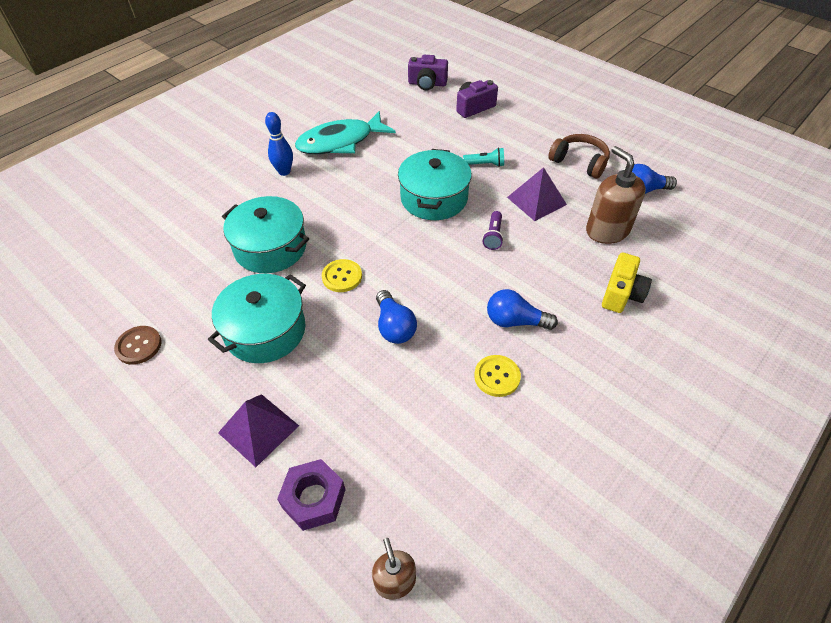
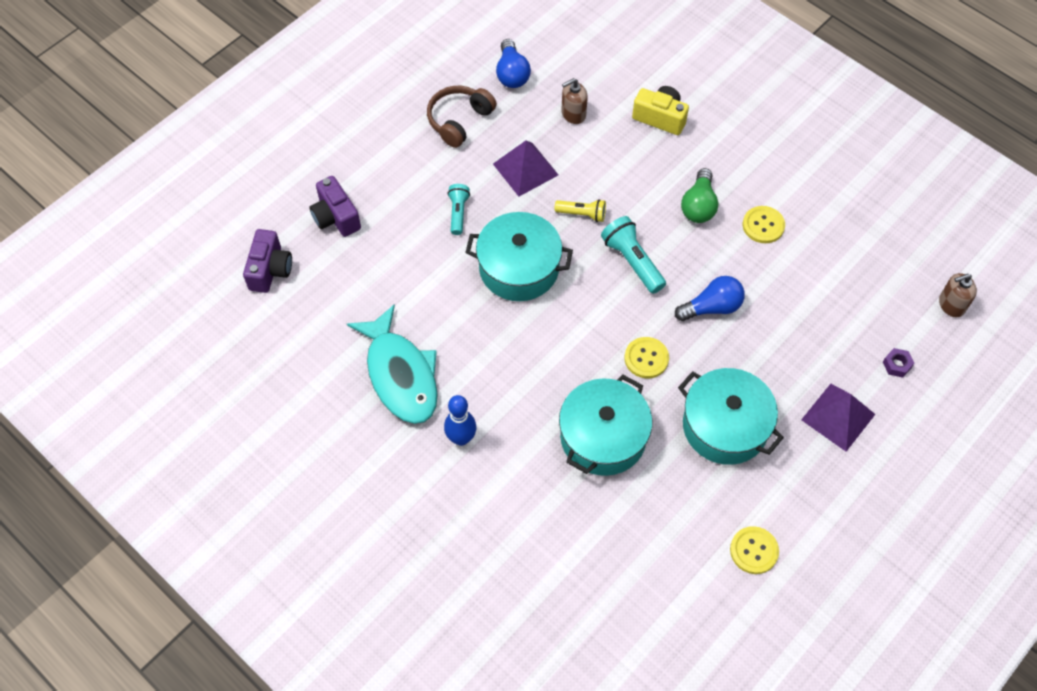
camera: 90 degrees left, 10 degrees up
(139, 346) = (754, 551): brown button -> yellow button
(314, 498) = (896, 365): purple nut -> purple nut, size x0.52
(444, 269) = (632, 261): none -> turquoise flashlight
(493, 236) = (582, 214): purple flashlight -> yellow flashlight
(515, 321) = (698, 205): blue light bulb -> green light bulb
(607, 230) = (573, 114): brown soap dispenser -> brown soap dispenser, size x0.58

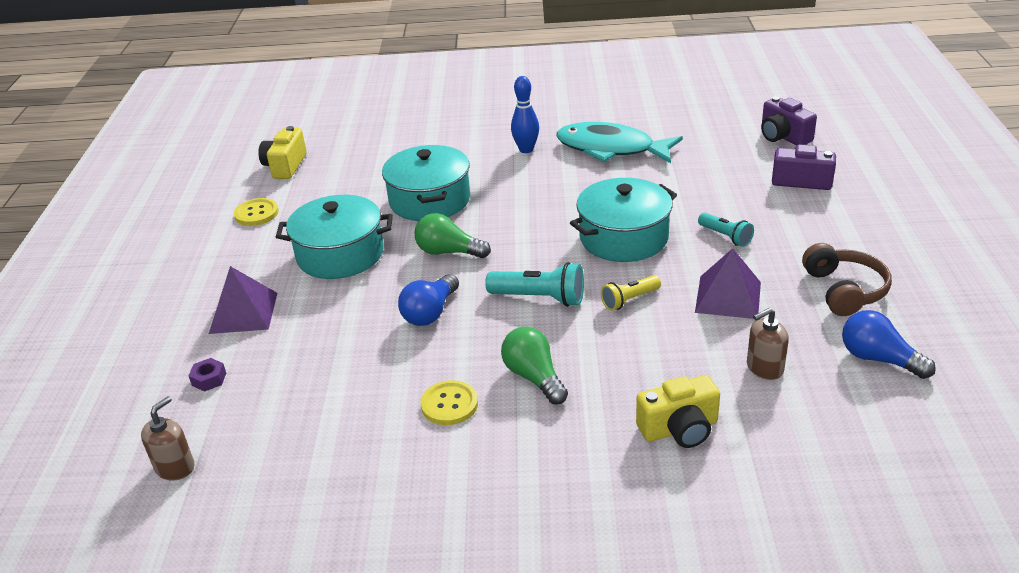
camera: 140 degrees right, 25 degrees down
(573, 114) = (764, 368): brown soap dispenser -> brown soap dispenser turned 135 degrees counterclockwise
(646, 358) = (449, 252): yellow button -> green light bulb
(679, 616) = (285, 166): none -> yellow camera

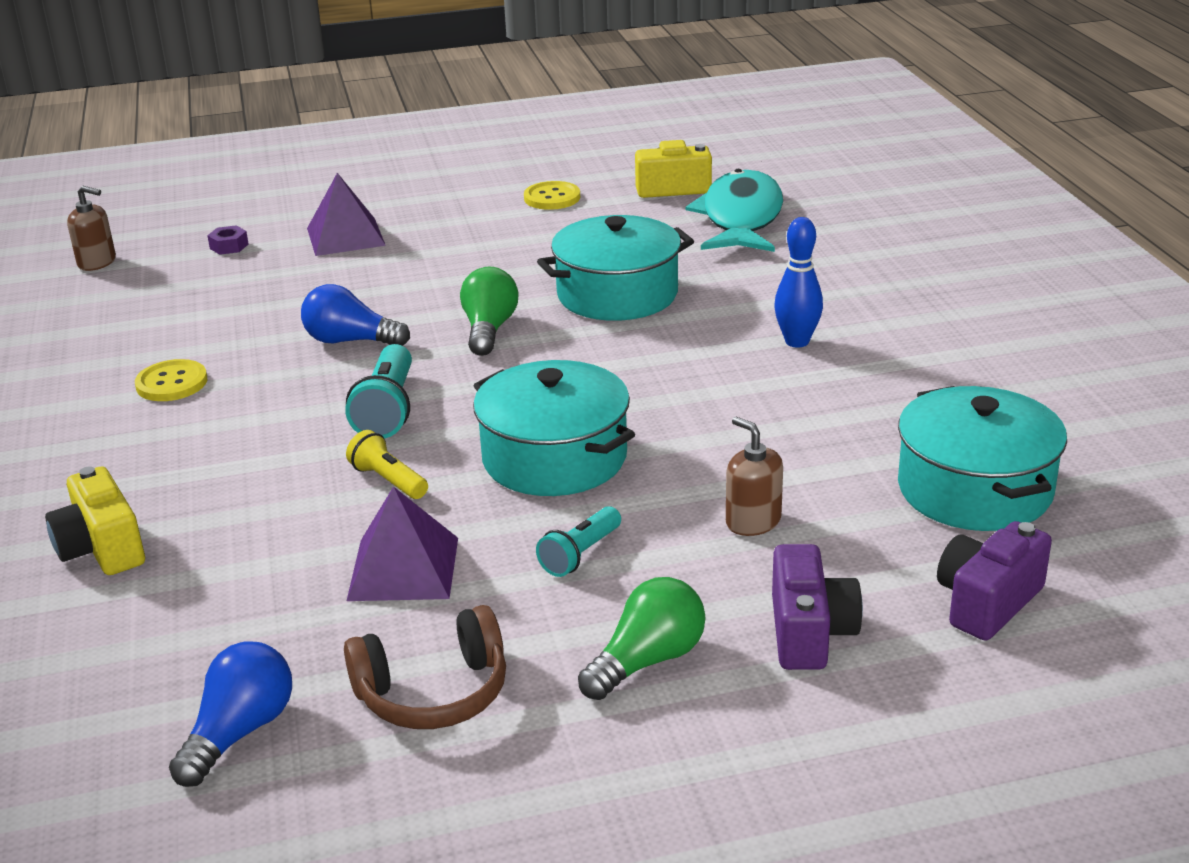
camera: 75 degrees right, 5 degrees down
(340, 254) = (471, 263): turquoise pot -> turquoise pot (974, 489)
(534, 377) = (217, 430): green light bulb -> green light bulb (647, 661)
(611, 149) = (837, 415): turquoise fish -> turquoise fish (741, 218)
(764, 368) = (224, 613): brown soap dispenser -> brown soap dispenser (753, 521)

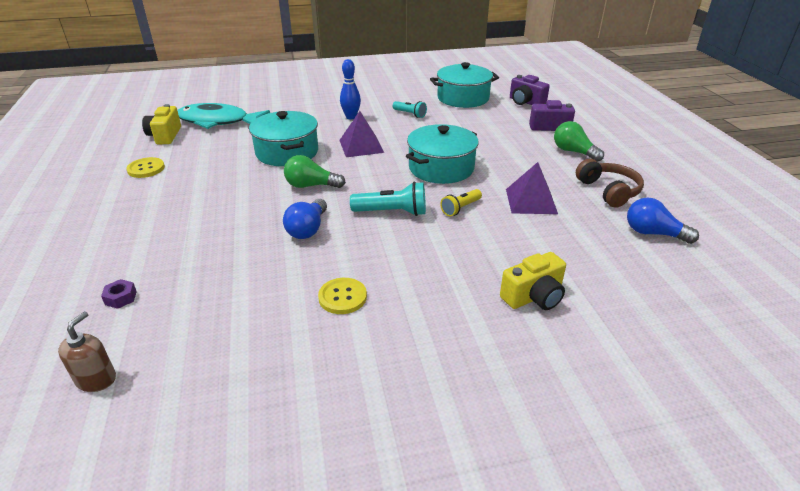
camera: 90 degrees left, 5 degrees up
(345, 236) = (145, 242): purple pyramid -> purple pyramid (361, 146)
(580, 554) = (513, 163): turquoise flashlight -> turquoise flashlight (410, 114)
(753, 521) = (486, 131): brown soap dispenser -> none

